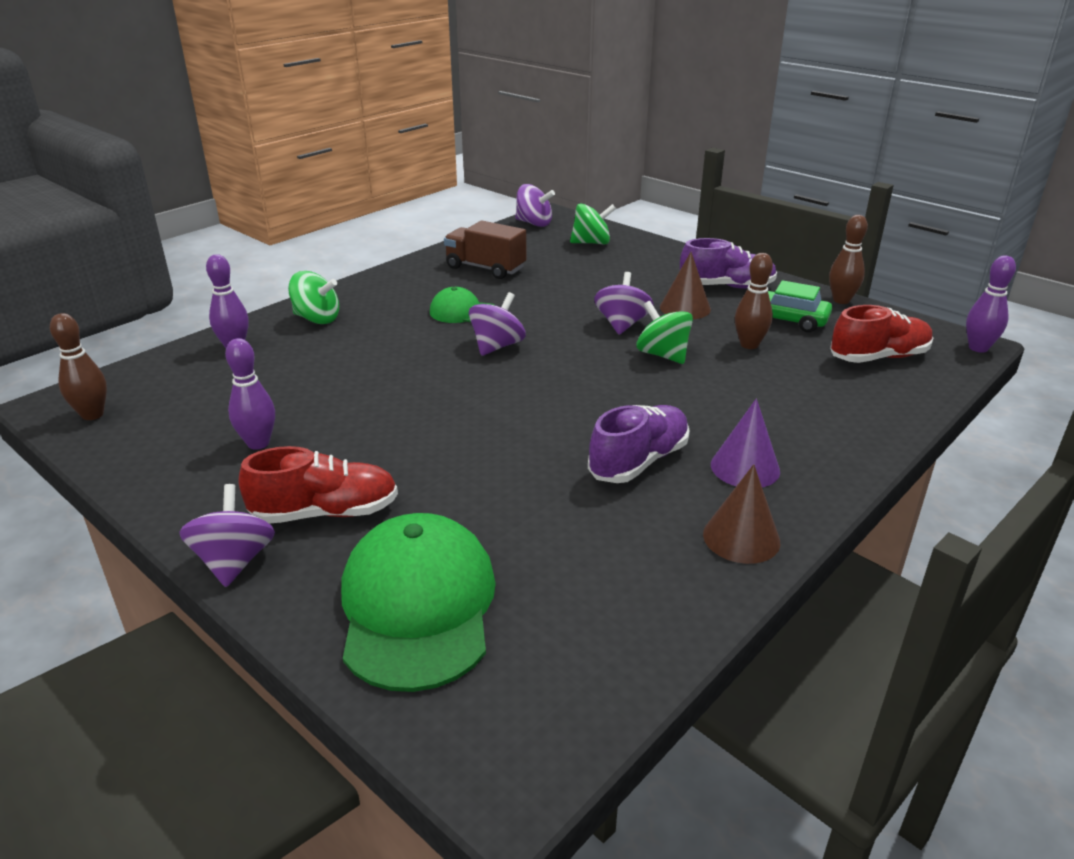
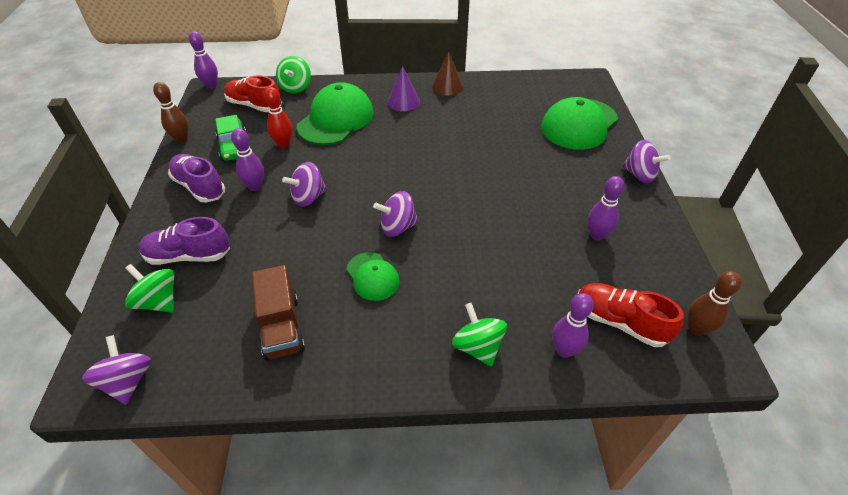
camera: 135 degrees left, 15 degrees up
(234, 561) = (639, 175): purple spinning top -> purple spinning top turned 90 degrees counterclockwise
(325, 513) = (588, 175): red shoe -> red shoe (620, 322)
(638, 461) = (436, 125): purple shoe -> purple shoe (188, 256)
(662, 355) = (331, 164): green spinning top -> green spinning top (296, 87)
(685, 308) = (255, 186): brown cone -> purple bowling pin
(749, 345) = (283, 144): brown bowling pin -> red bowling pin
(765, 395) = (336, 119): none -> green cap

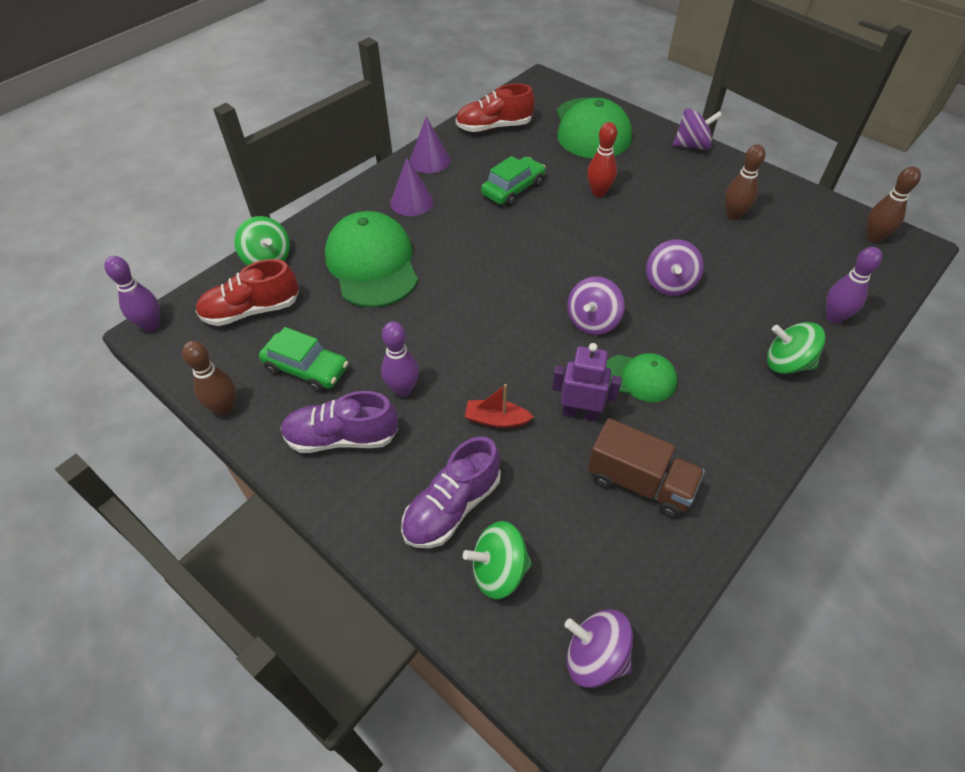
camera: 45 degrees left, 5 degrees up
(270, 234) = (496, 420): none -> red boat
(283, 144) = (359, 327): red bowling pin -> red bowling pin (598, 192)
(308, 197) = (474, 358): purple spinning top -> purple spinning top (669, 283)
(312, 266) = (580, 413): none -> purple robot
(447, 86) = (429, 160): brown cone -> purple cone
(470, 128) = (513, 189): none -> green car
(597, 235) = (733, 215): purple bowling pin -> brown bowling pin
(620, 322) = (833, 268): red shoe -> red shoe (494, 127)

